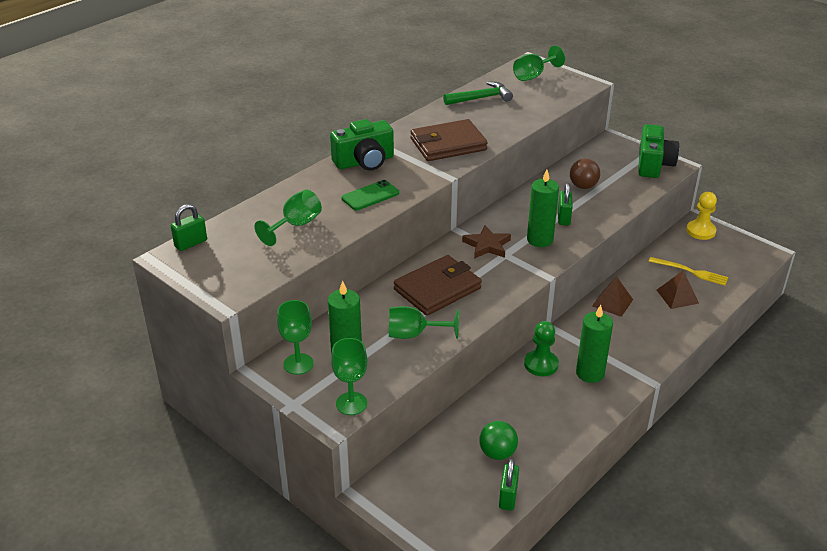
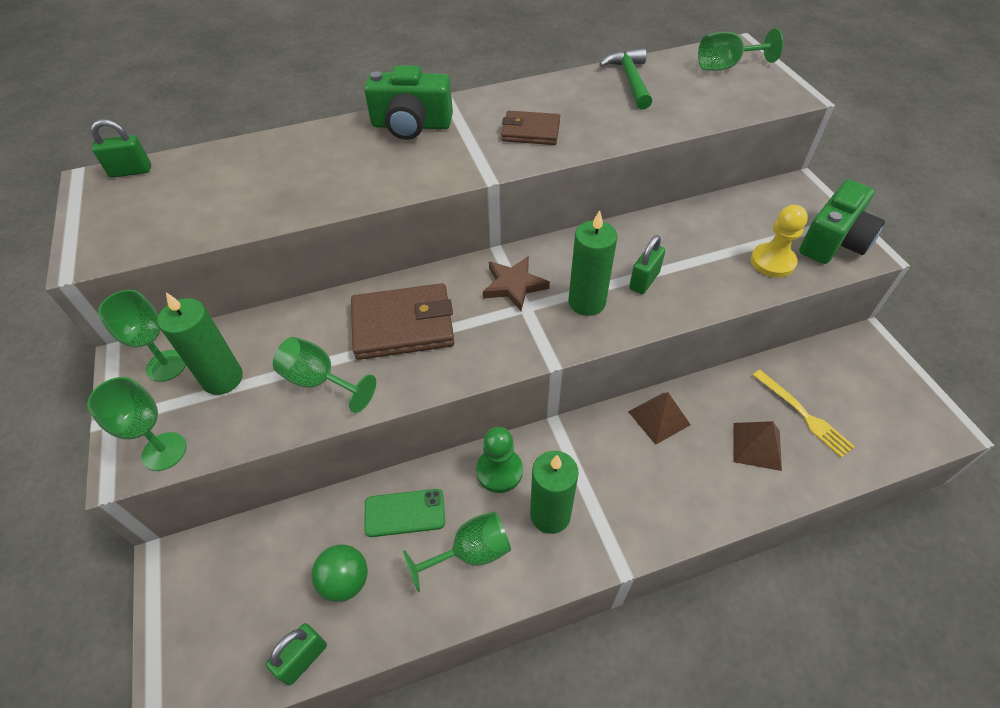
camera: 30 degrees right, 15 degrees up
(295, 225) = (253, 186): green goblet -> green goblet (470, 553)
(370, 196) = (372, 173): green phone -> green phone (404, 513)
(448, 144) = (530, 131): brown wallet -> brown wallet, size x0.61
(481, 98) = (630, 80): green hammer -> green hammer turned 105 degrees counterclockwise
(583, 186) = (707, 242): brown ball -> none
(700, 231) = (861, 356): yellow pawn -> yellow pawn (772, 262)

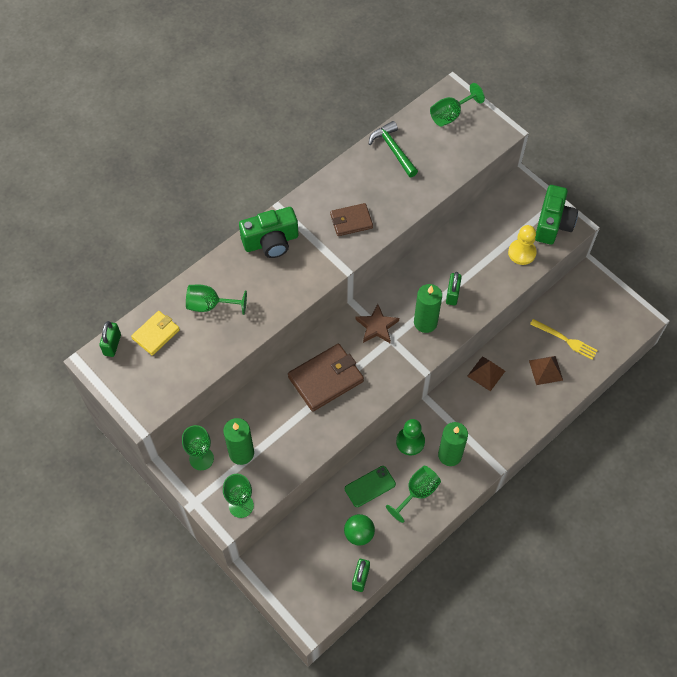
camera: 25 degrees left, 10 degrees up
(131, 171) = (112, 345): green padlock -> green padlock turned 45 degrees counterclockwise
(191, 176) = (156, 334): none -> yellow wallet
(320, 381) = (299, 432): green goblet -> green goblet (210, 305)

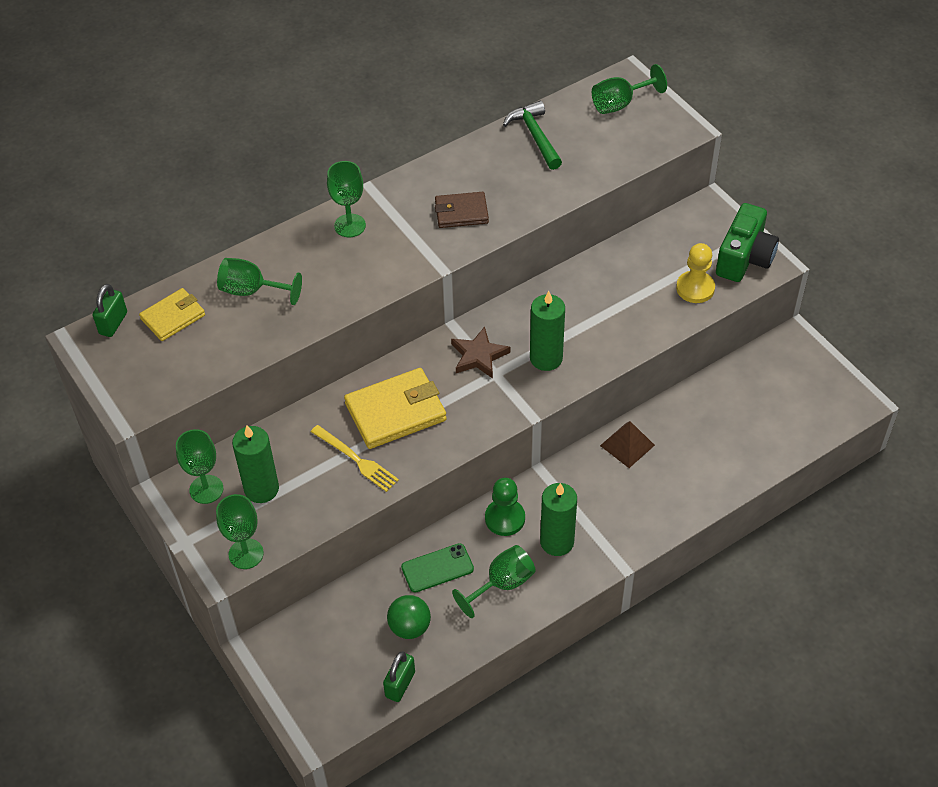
camera: 10 degrees right, 10 degrees down
(271, 241) = (350, 225): green camera -> green goblet
(325, 379) = (395, 412): brown wallet -> yellow wallet
(452, 294) = (589, 328): green padlock -> none
(545, 370) = (712, 451): brown pyramid -> none
(565, 340) = (746, 416): yellow fork -> yellow fork (356, 459)

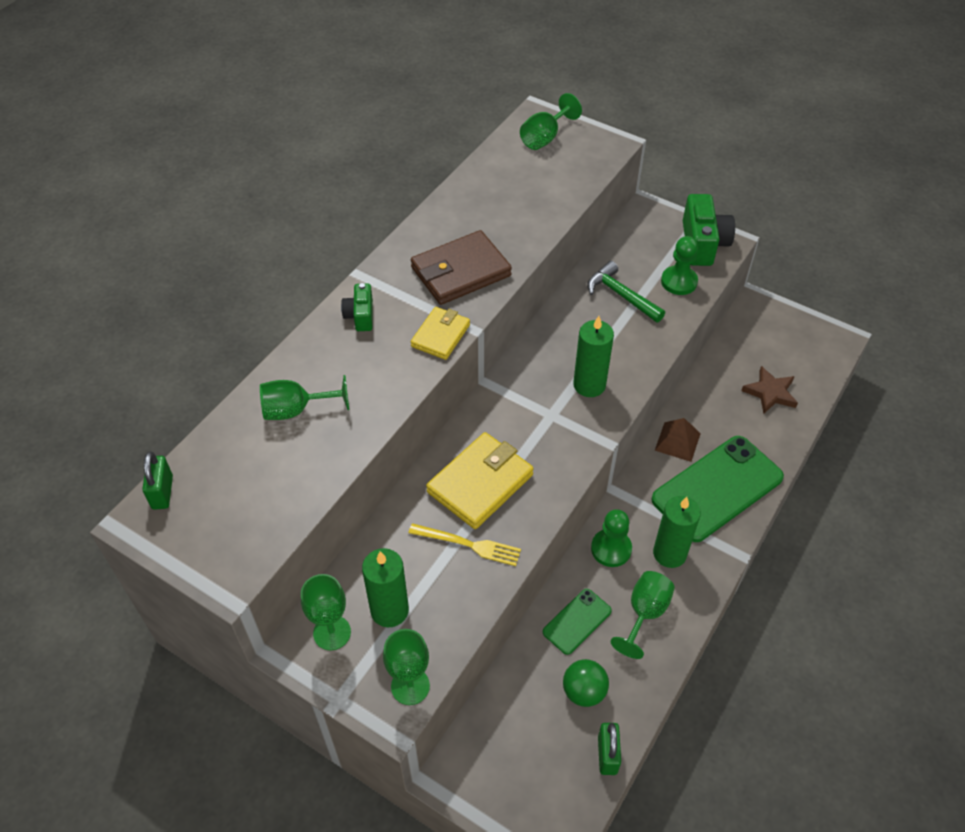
camera: 25 degrees left, 0 degrees up
(173, 317) = (226, 464): yellow wallet -> yellow wallet (440, 335)
(350, 225) = (360, 316): green goblet -> green camera
(461, 212) = (460, 272): brown wallet -> brown wallet, size x1.63
(478, 356) = (527, 403): brown star -> brown star (770, 393)
(535, 136) = (487, 185): green hammer -> green hammer (621, 295)
(639, 501) = (717, 488): none -> green phone
(695, 288) = (679, 282): yellow pawn -> green pawn

